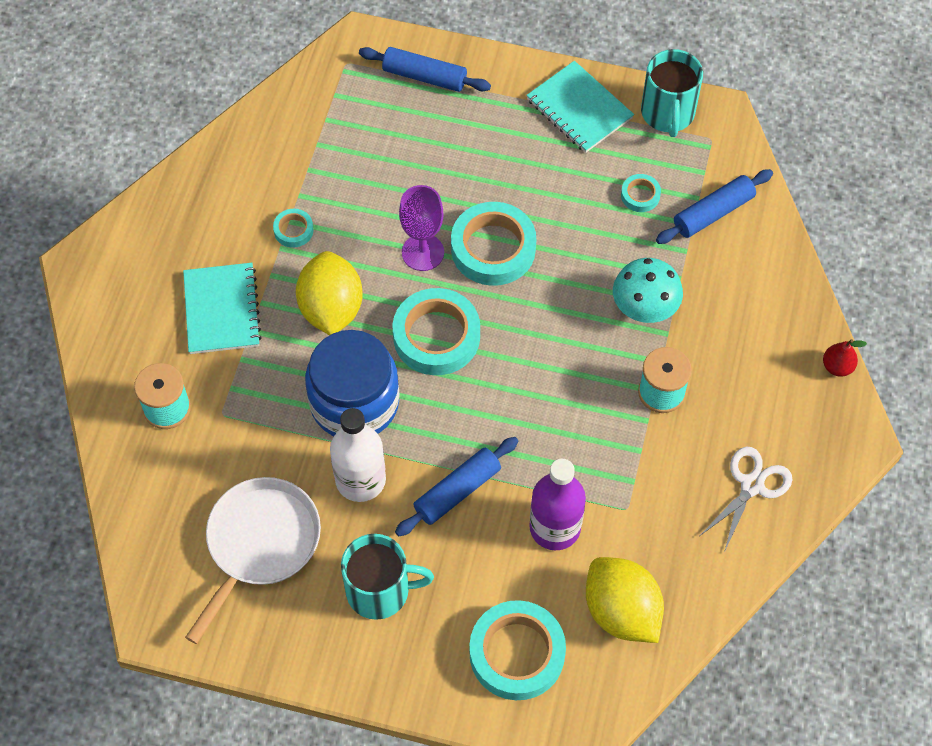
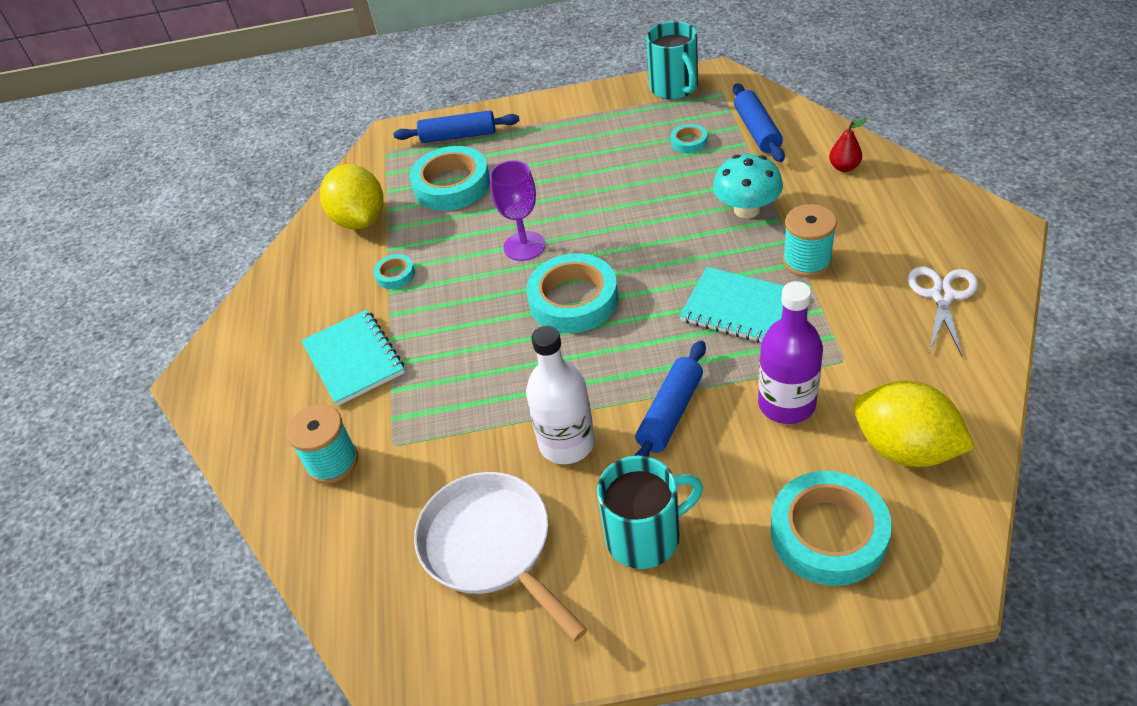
camera: 15 degrees left, 15 degrees down
(260, 544) = (491, 546): white pan -> white pan turned 45 degrees counterclockwise
(331, 309) = (461, 318): yellow lemon -> yellow lemon (360, 220)
(354, 402) = (524, 381): blue jar -> none
(493, 248) = (586, 220): turquoise tape -> turquoise tape (452, 185)
(579, 109) = (600, 110): turquoise notebook -> turquoise notebook (740, 309)
(713, 213) = (757, 131): blue rolling pin -> blue rolling pin turned 45 degrees counterclockwise
(837, 366) = (942, 186): red pear -> red pear (844, 167)

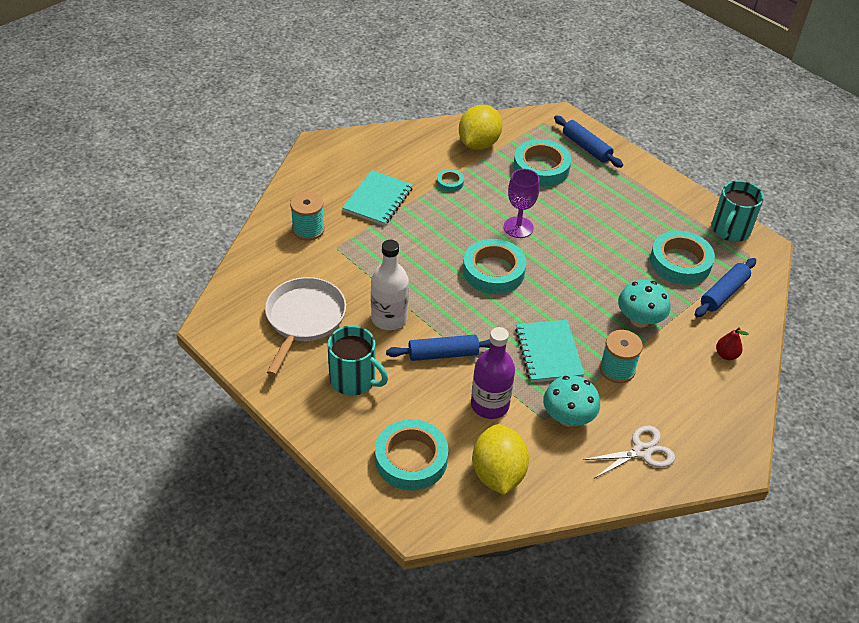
camera: 45 degrees right, 0 degrees up
(689, 142) = (680, 262): turquoise tape -> turquoise tape, size x2.13
(853, 337) = (568, 417): none -> turquoise mushroom

